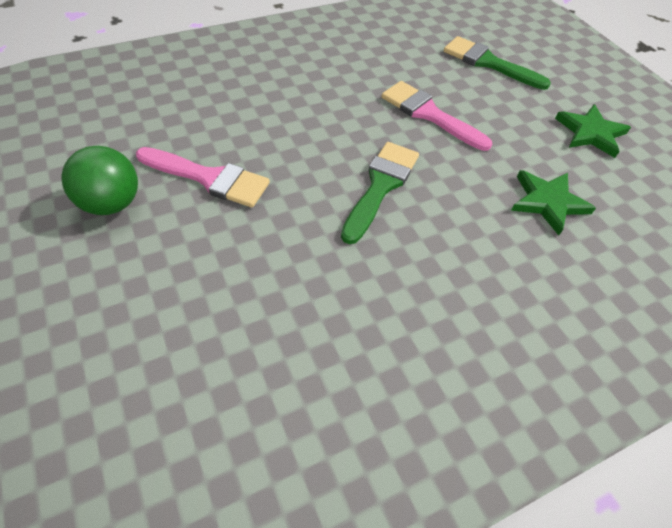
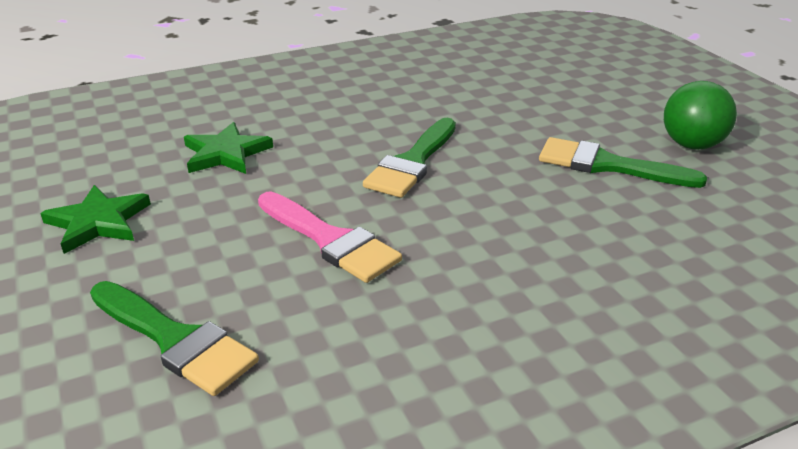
camera: 175 degrees left, 20 degrees down
(209, 178) = (608, 165): pink brush -> green brush

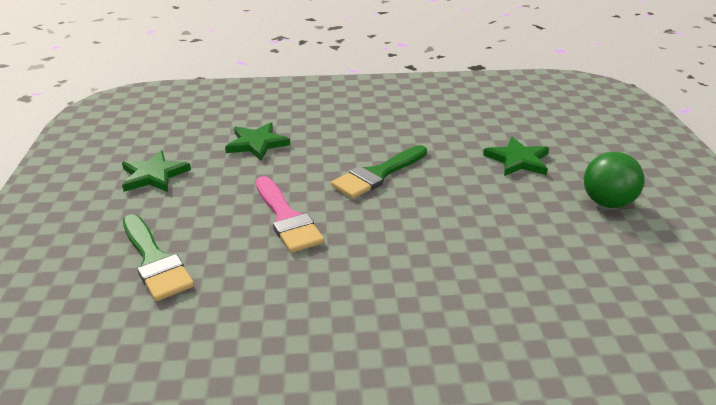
camera: 20 degrees right, 0 degrees up
(565, 116) = (518, 160): none -> green star
(608, 165) = (524, 205): green brush -> none

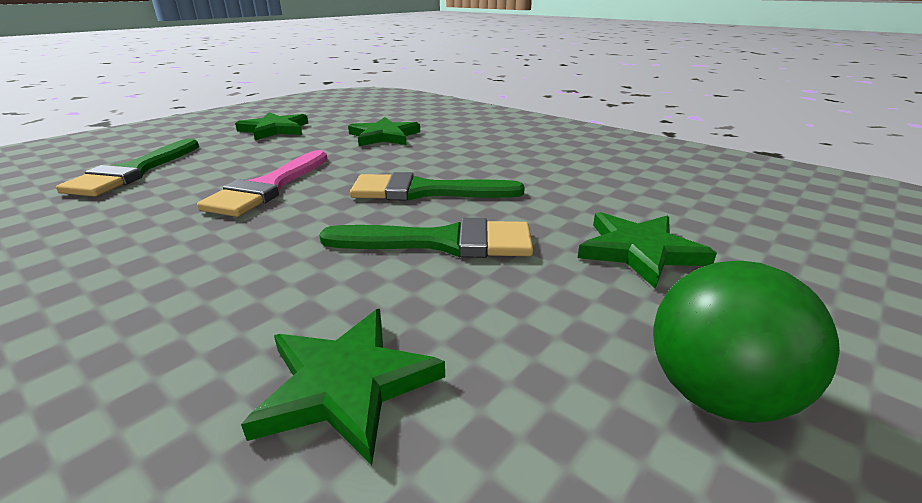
camera: 45 degrees right, 5 degrees down
(445, 198) = (442, 242): none -> green brush
(523, 266) = (346, 384): none -> green star

